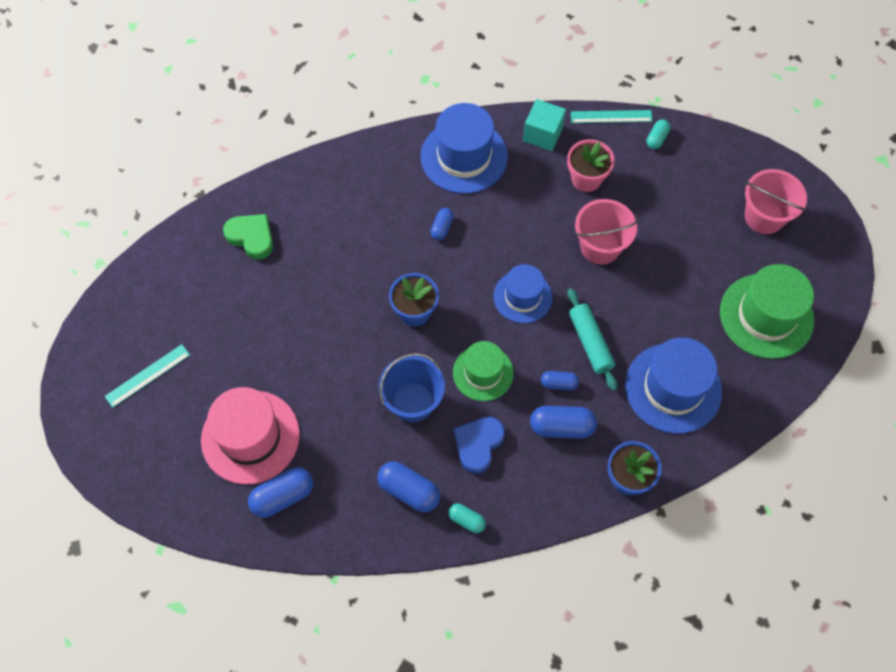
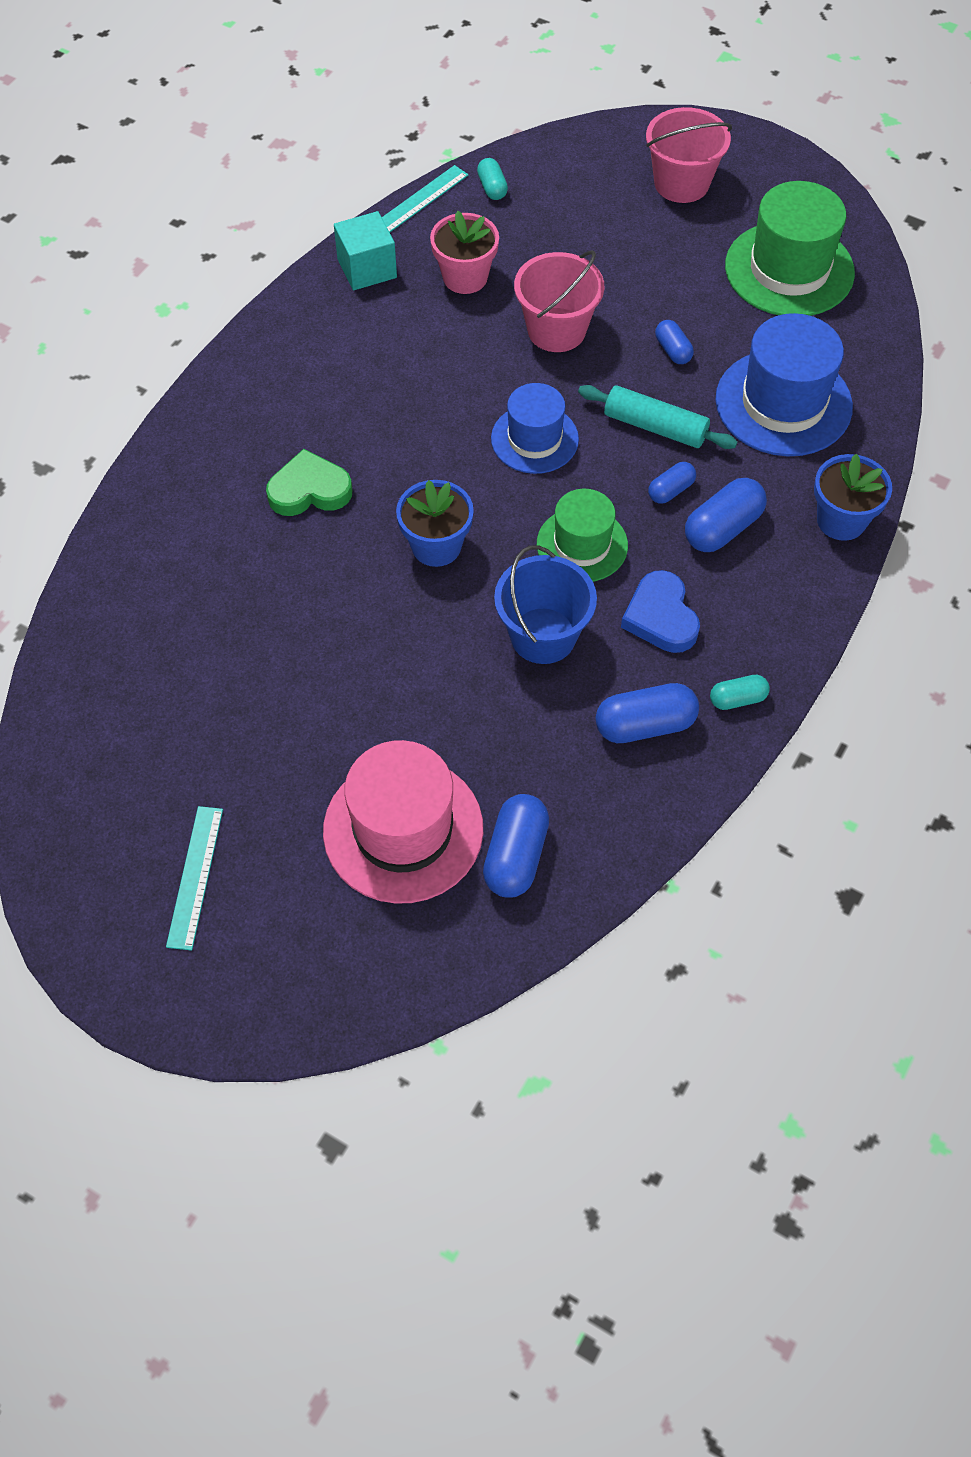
camera: 45 degrees left, 5 degrees down
(251, 237) = (148, 624): green heart -> green heart (309, 490)
(442, 228) = (365, 440): blue capsule -> blue capsule (673, 350)
(464, 156) = (305, 352): blue hat -> none

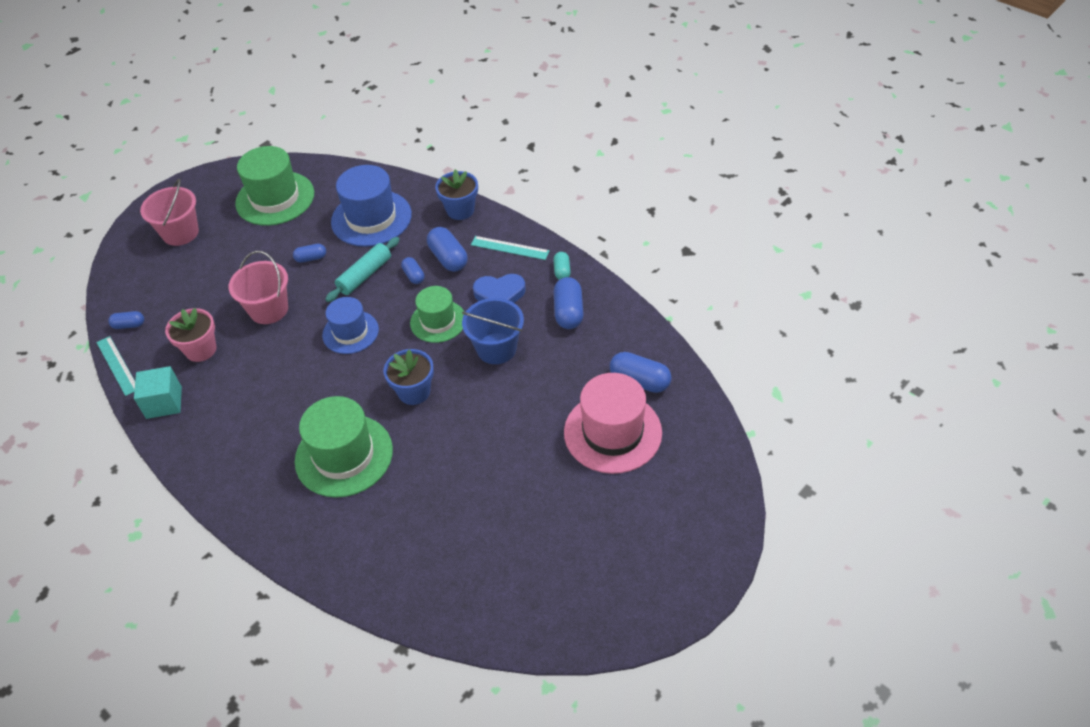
camera: 75 degrees left, 10 degrees down
(195, 877) = (625, 546): turquoise ruler -> turquoise ruler (509, 248)
(309, 490) = (344, 455): green heart -> green hat
(492, 188) = (129, 325): turquoise capsule -> blue capsule

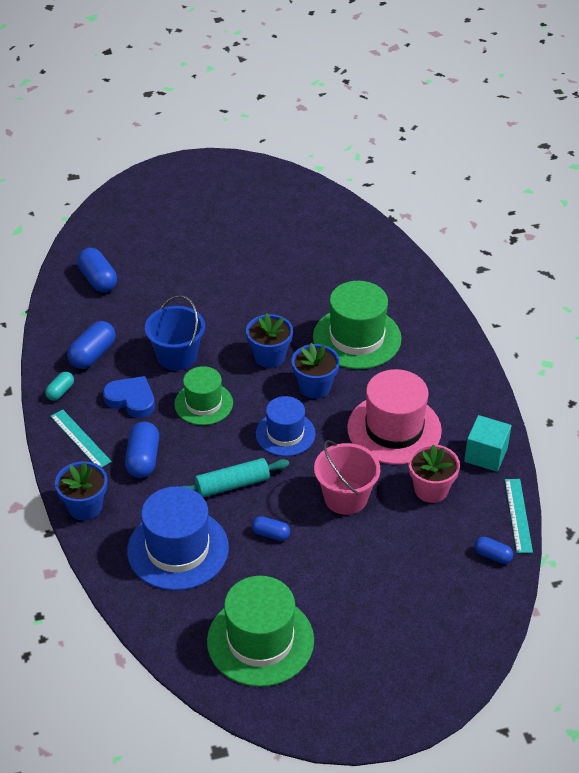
camera: 150 degrees left, 5 degrees down
(180, 233) = (392, 652): pink bucket -> none
(352, 385) = (315, 387): none -> blue flower pot
(414, 276) = (189, 458): blue capsule -> none
(612, 432) = (153, 259): pink hat -> pink hat (394, 429)

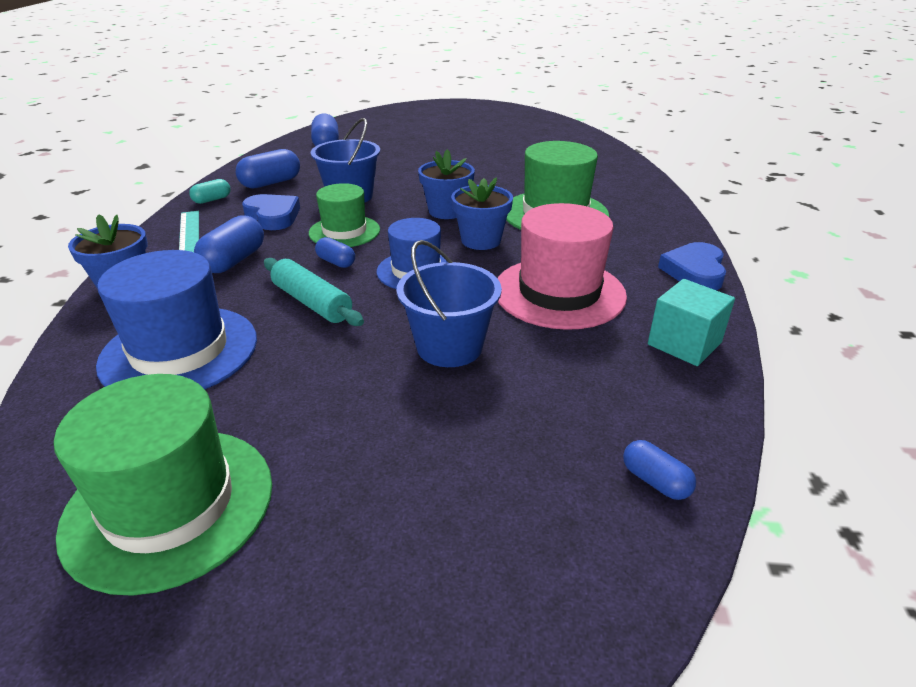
camera: 20 degrees right, 10 degrees down
(232, 484) = (312, 302): turquoise rolling pin -> turquoise rolling pin turned 45 degrees clockwise
(271, 534) = (314, 363): blue capsule -> blue capsule (336, 262)
(345, 497) = (449, 347): pink bucket -> blue bucket
(431, 489) = (582, 365): pink flower pot -> none
(478, 382) = (694, 271): none -> blue heart
(518, 515) = (720, 431): turquoise ruler -> none

